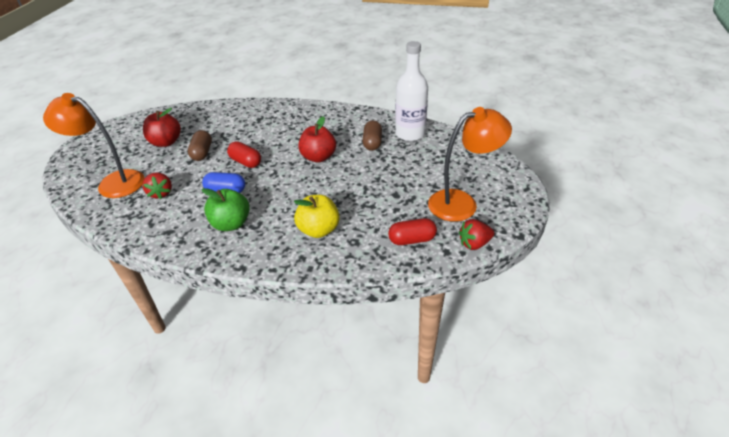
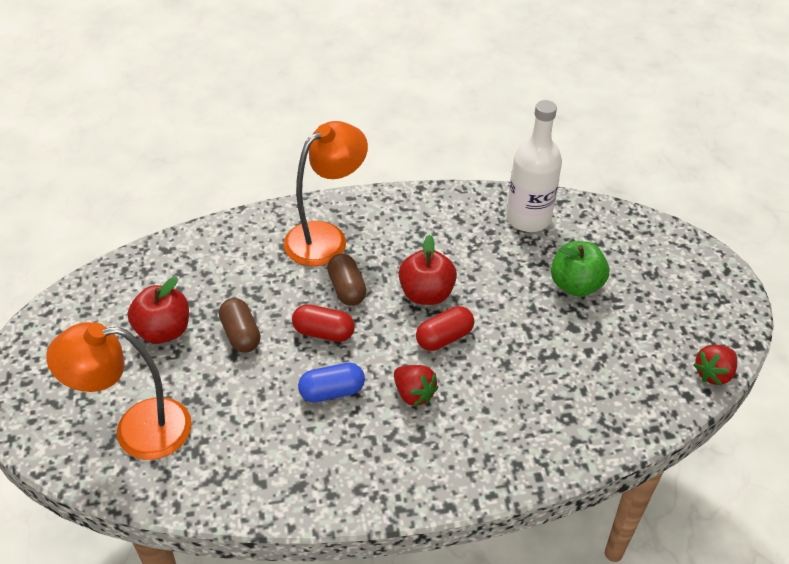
camera: 25 degrees left, 5 degrees up
(161, 193) = (233, 426): red strawberry -> red strawberry (414, 394)
(231, 224) = (382, 444): green apple -> green apple (576, 285)
(319, 230) = (510, 415): yellow apple -> none
(372, 143) = (486, 248): brown capsule -> brown capsule (347, 289)
(412, 240) = (637, 392): red capsule -> red capsule (444, 338)
(462, 203) = (663, 316): orange lamp -> orange lamp (326, 237)

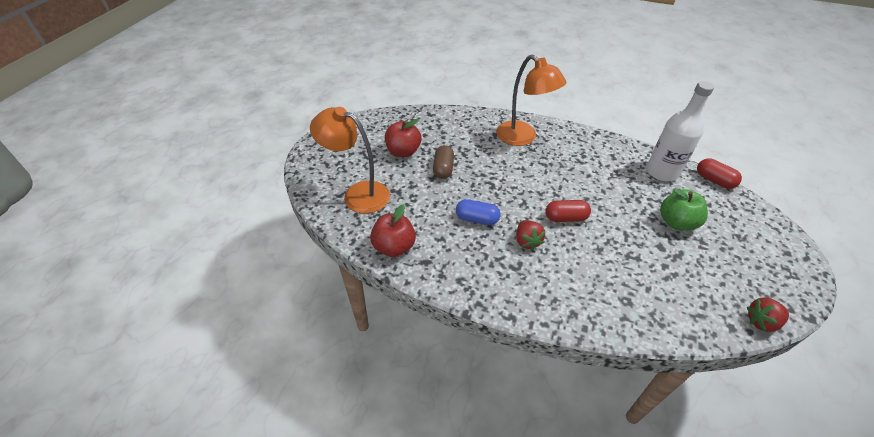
camera: 30 degrees right, 0 degrees up
(324, 332) = (491, 186): red capsule -> red capsule (714, 180)
(326, 237) = (522, 138): orange lamp -> orange lamp turned 60 degrees clockwise
(347, 289) = (519, 168): brown capsule -> none
(426, 294) = (568, 189): red apple -> red apple (394, 247)

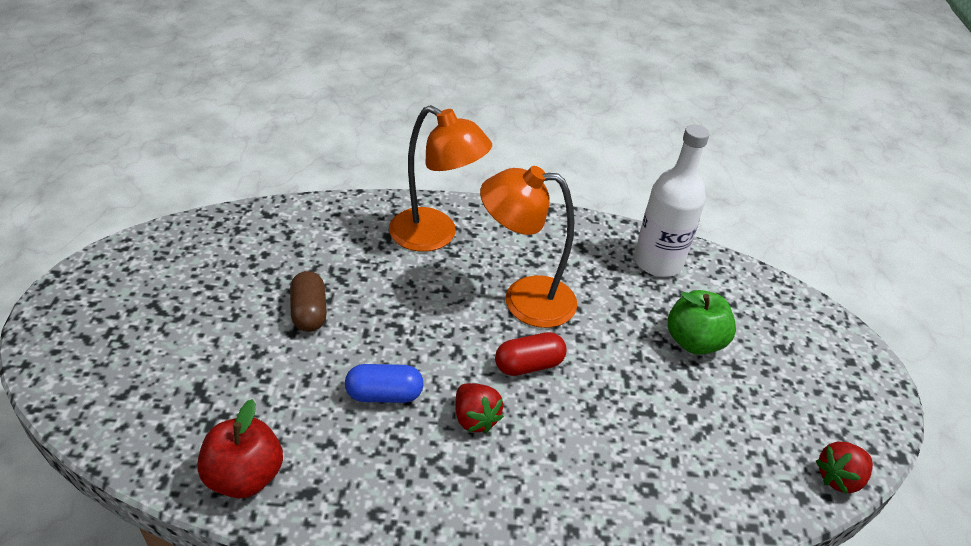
camera: 20 degrees left, 5 degrees down
(358, 194) = (158, 387): orange lamp -> orange lamp (524, 299)
(403, 151) = (231, 291): red apple -> none
(714, 180) = (732, 264): red capsule -> none

